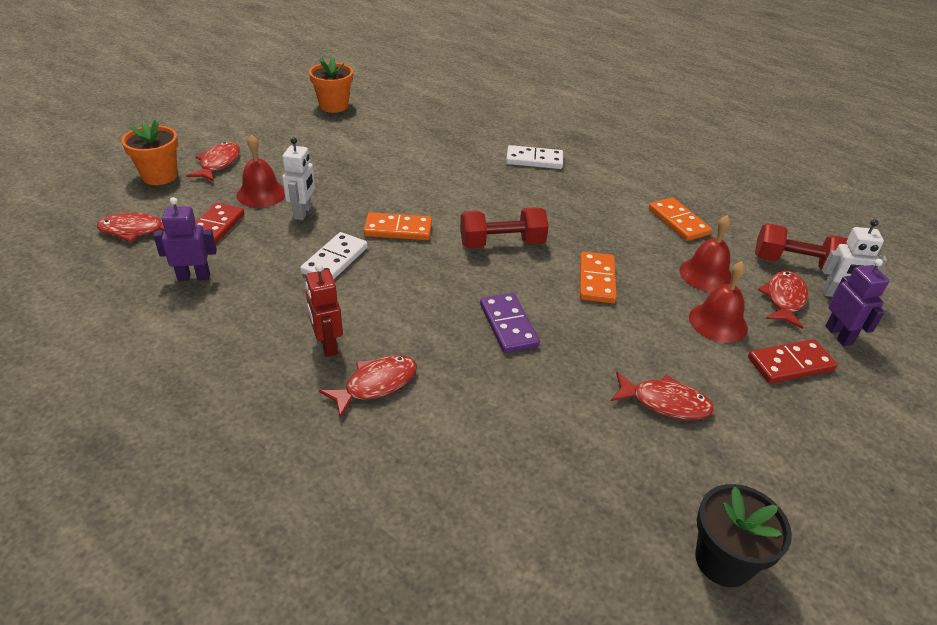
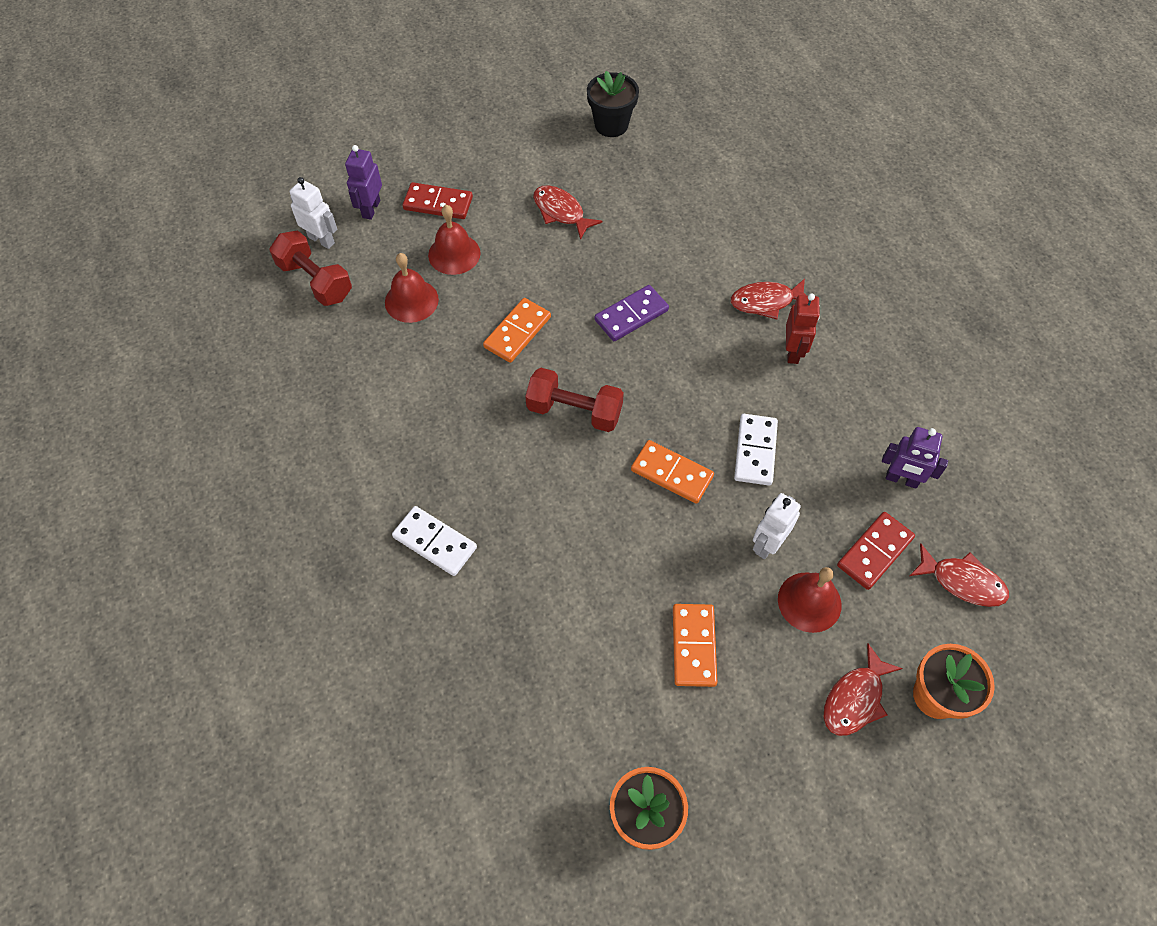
camera: 150 degrees left, 20 degrees up
(335, 260) = (755, 451): white domino -> white domino turned 45 degrees counterclockwise
(508, 325) = (631, 315): purple domino -> purple domino turned 45 degrees clockwise
(678, 222) = (367, 372): orange domino -> orange domino (694, 646)
(784, 299) = (373, 253): red fish -> none

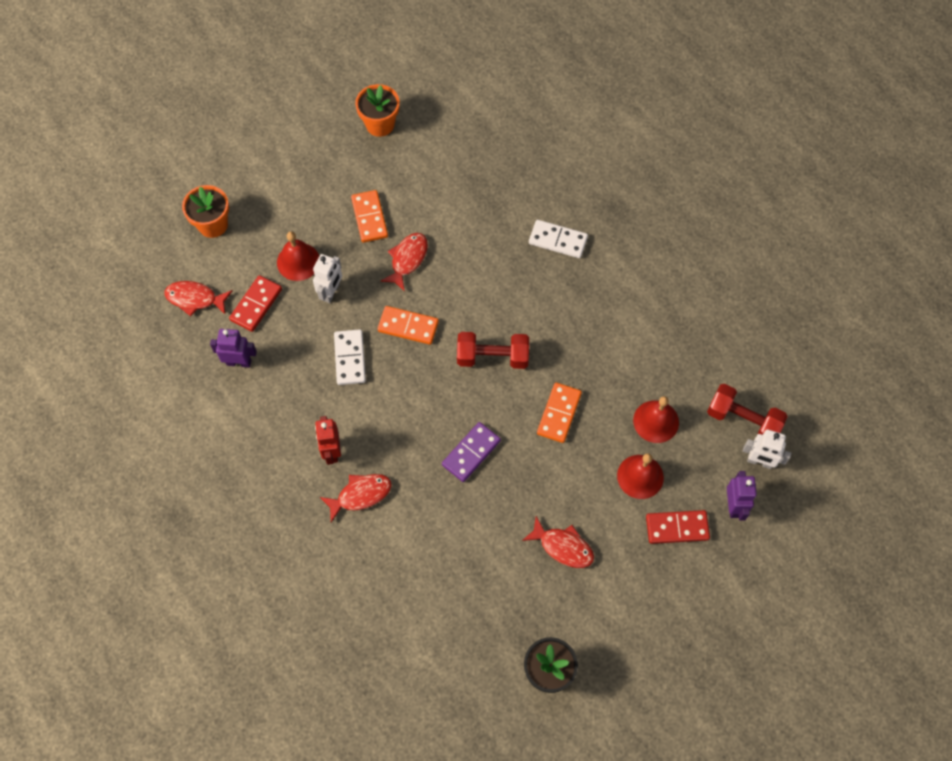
camera: 165 degrees right, 5 degrees up
(855, 699) = (263, 211): red fish -> red fish (407, 259)

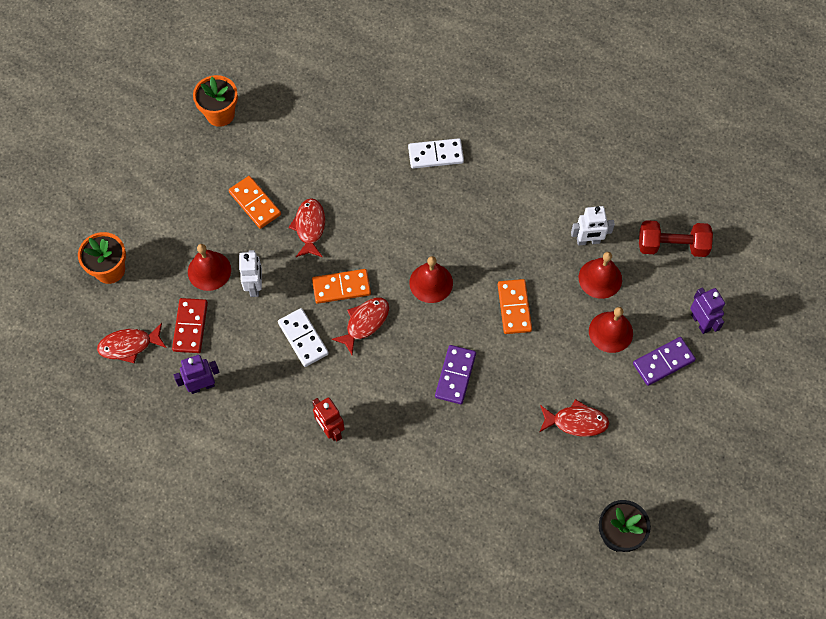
camera: 25 degrees left, 0 degrees up
(360, 495) = (376, 456): red fish -> red fish (365, 323)
(492, 357) = (431, 283): red dumbbell -> red bell
(677, 528) = (663, 362): red domino -> purple domino
(759, 462) = (703, 275): white robot -> white robot (588, 241)

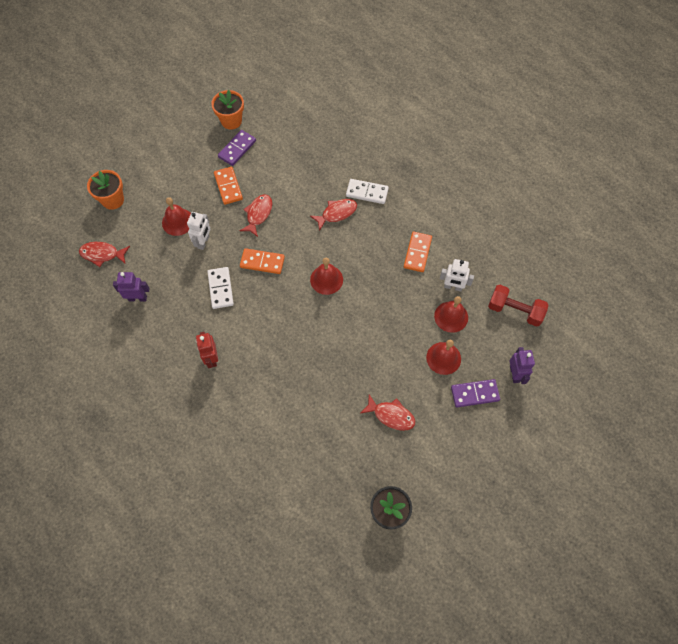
camera: 20 degrees right, 0 degrees up
(190, 326) = (148, 255): red domino -> none
(365, 323) = (268, 292): red fish -> red fish (337, 213)
(455, 375) = (316, 351): purple domino -> purple domino (237, 149)
(514, 307) = (379, 317): orange domino -> orange domino (417, 253)

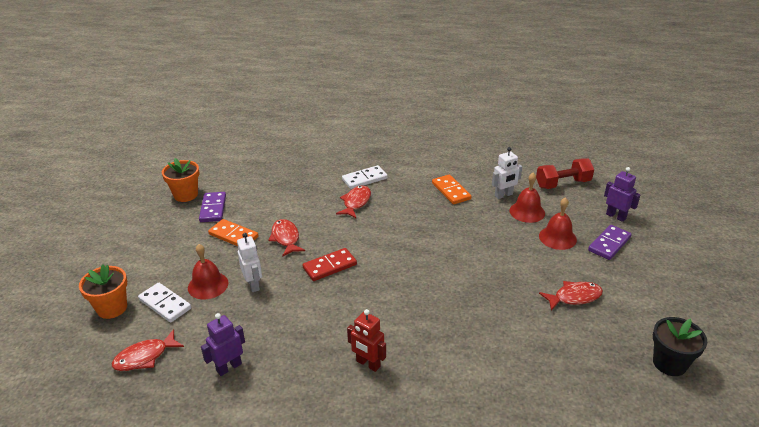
camera: 40 degrees left, 30 degrees down
(220, 288) = (312, 307): white domino -> white domino (165, 304)
(262, 262) = (330, 266): orange domino -> red domino
(326, 279) = (402, 245): red bell -> none

